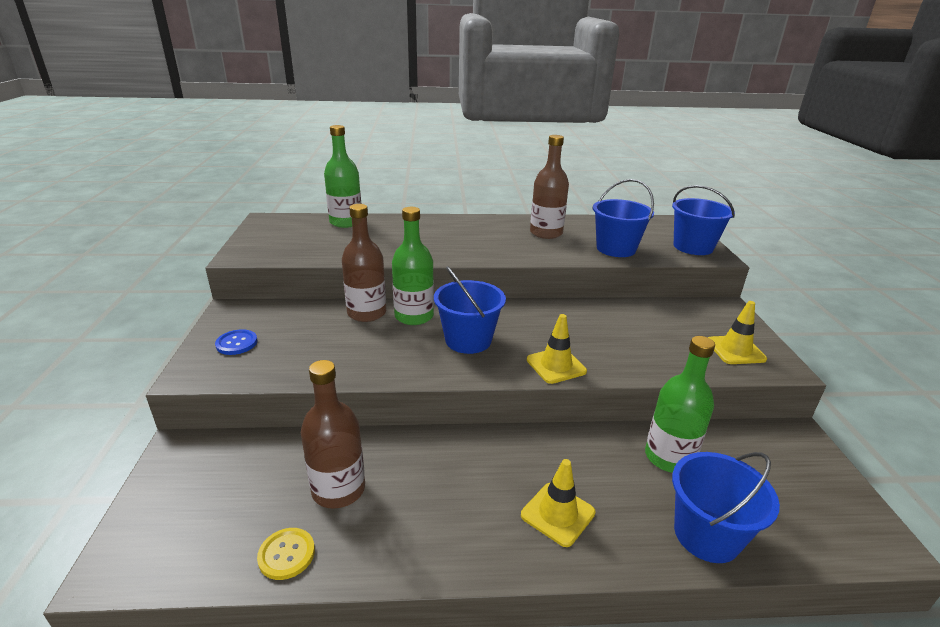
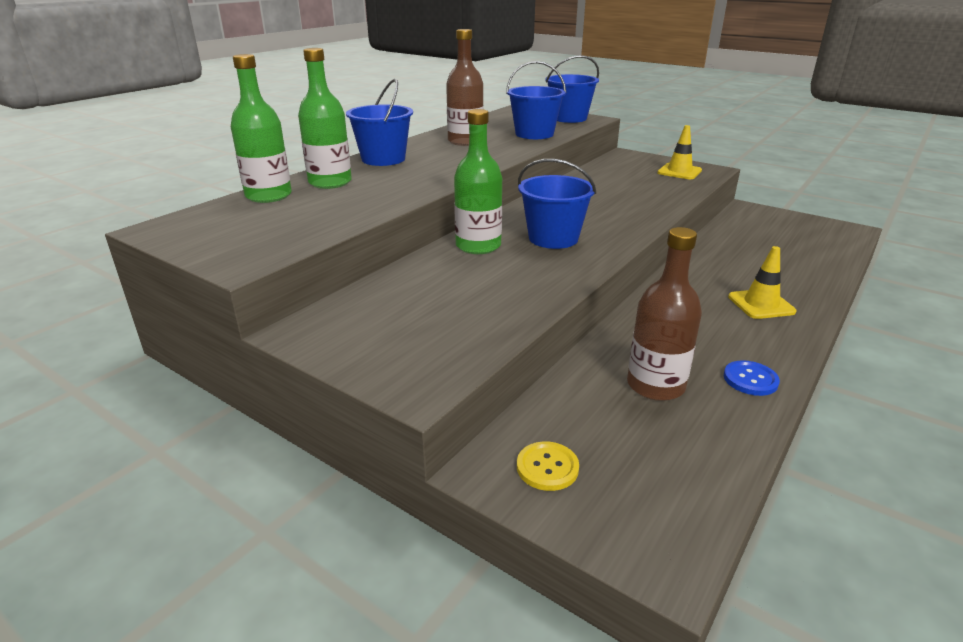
camera: 50 degrees left, 0 degrees up
(236, 343) = (389, 346): blue button -> blue button (750, 379)
(286, 554) = (721, 437): yellow button -> yellow button (547, 467)
(367, 313) = (437, 263): brown bottle -> none
(556, 365) = (633, 222): yellow traffic cone -> none
(669, 457) = (735, 249): green bottle -> green bottle (330, 182)
(706, 535) = (814, 268): blue bucket -> blue bucket (383, 159)

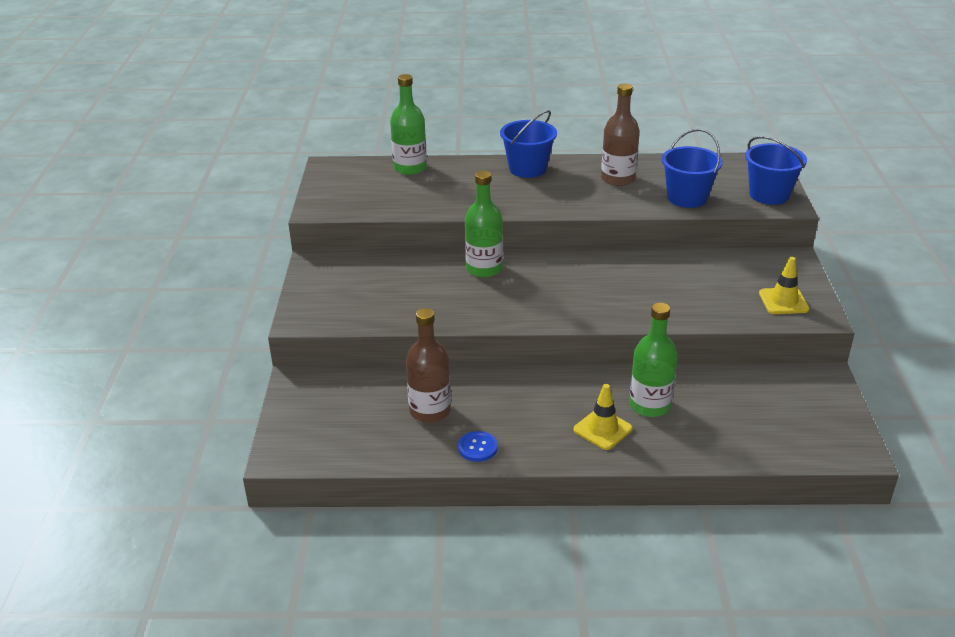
camera: 55 degrees right, 5 degrees up
(330, 182) = (457, 174): green bottle -> green bottle (650, 405)
(547, 467) = (314, 397): yellow button -> none
(553, 238) = (535, 291): blue bucket -> none

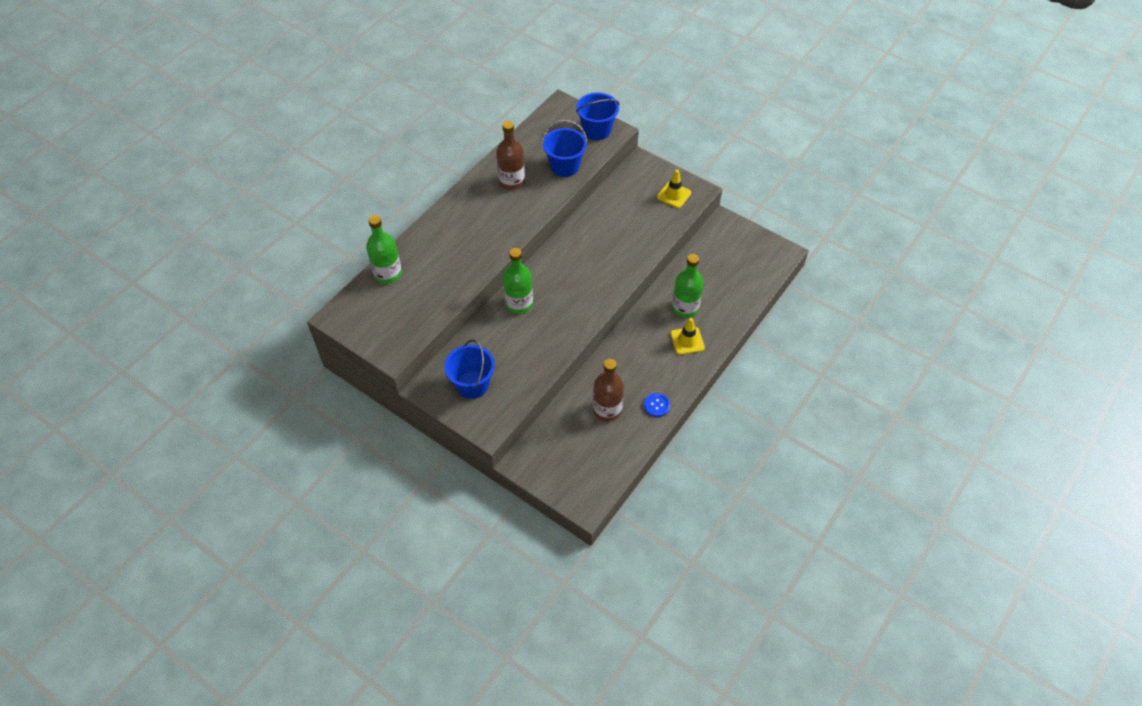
camera: 55 degrees left, 20 degrees up
(527, 169) = (454, 215): blue bucket -> blue bucket (472, 384)

